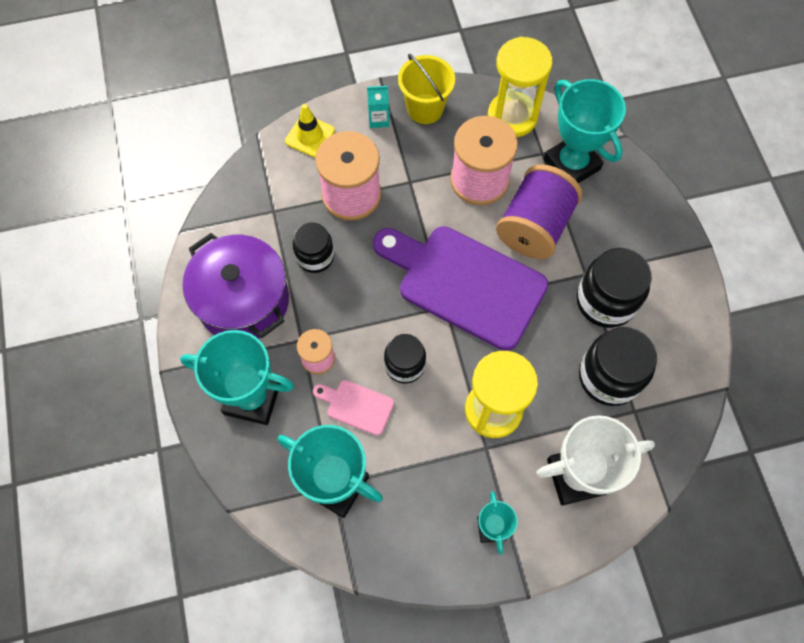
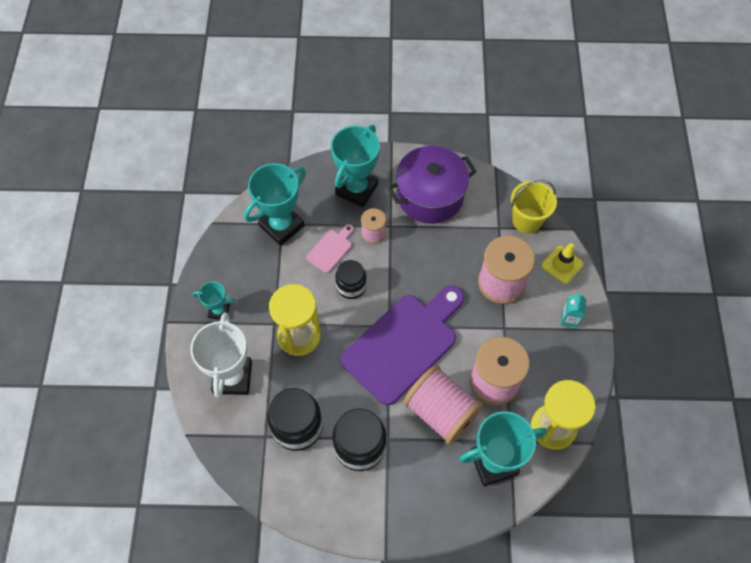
camera: 105 degrees right, 5 degrees down
(315, 256) = (453, 247): black jar -> none
(425, 109) = (574, 357): yellow bucket -> yellow bucket (527, 220)
(534, 226) = (441, 412): purple spool -> pink spool

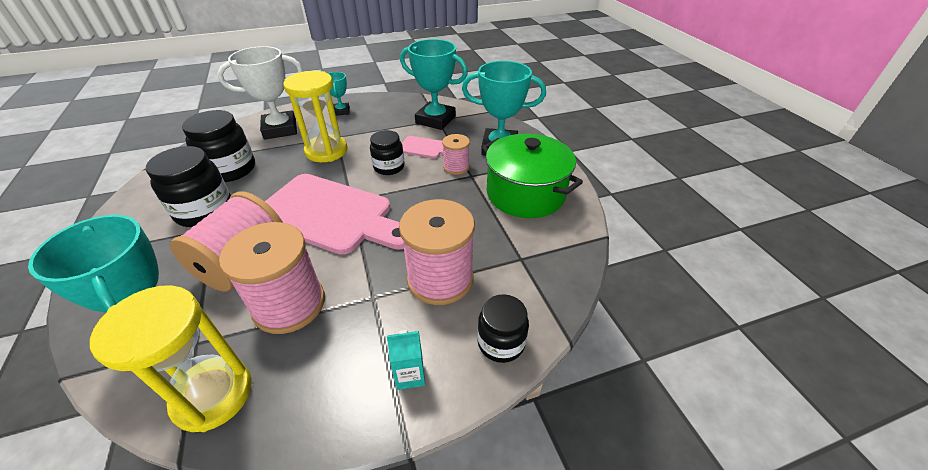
camera: 70 degrees right, 20 degrees down
(403, 344) = (330, 215): purple cutting board -> pink cutting board
(430, 196) = (525, 193): purple pot -> green pot
(527, 220) = (549, 284): yellow bucket -> none
(562, 265) = (501, 343): yellow traffic cone -> black jar

